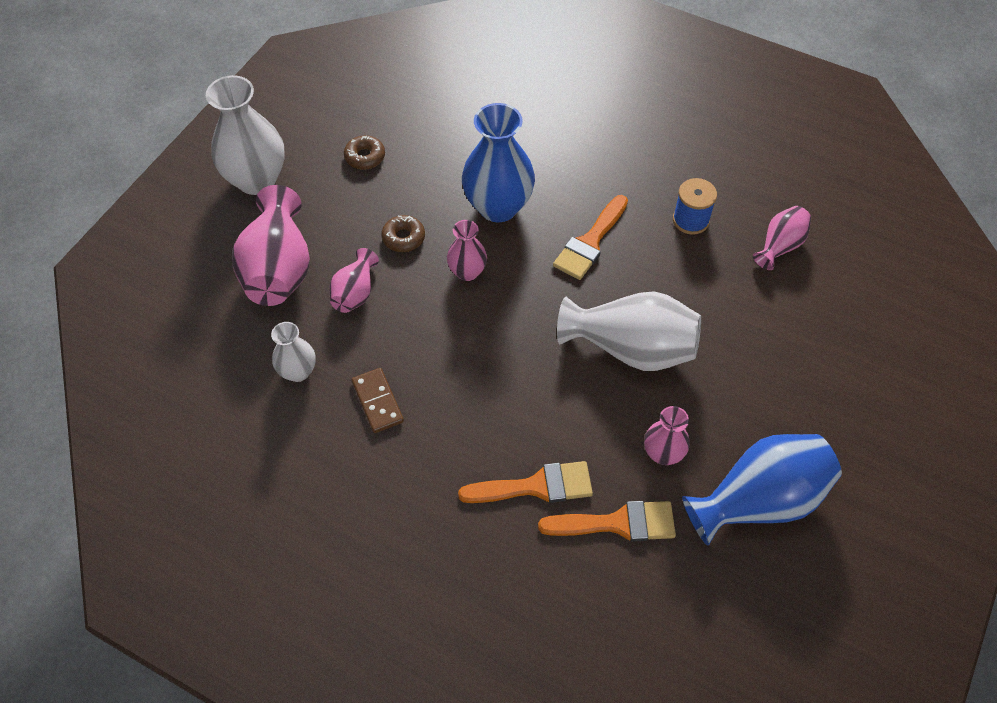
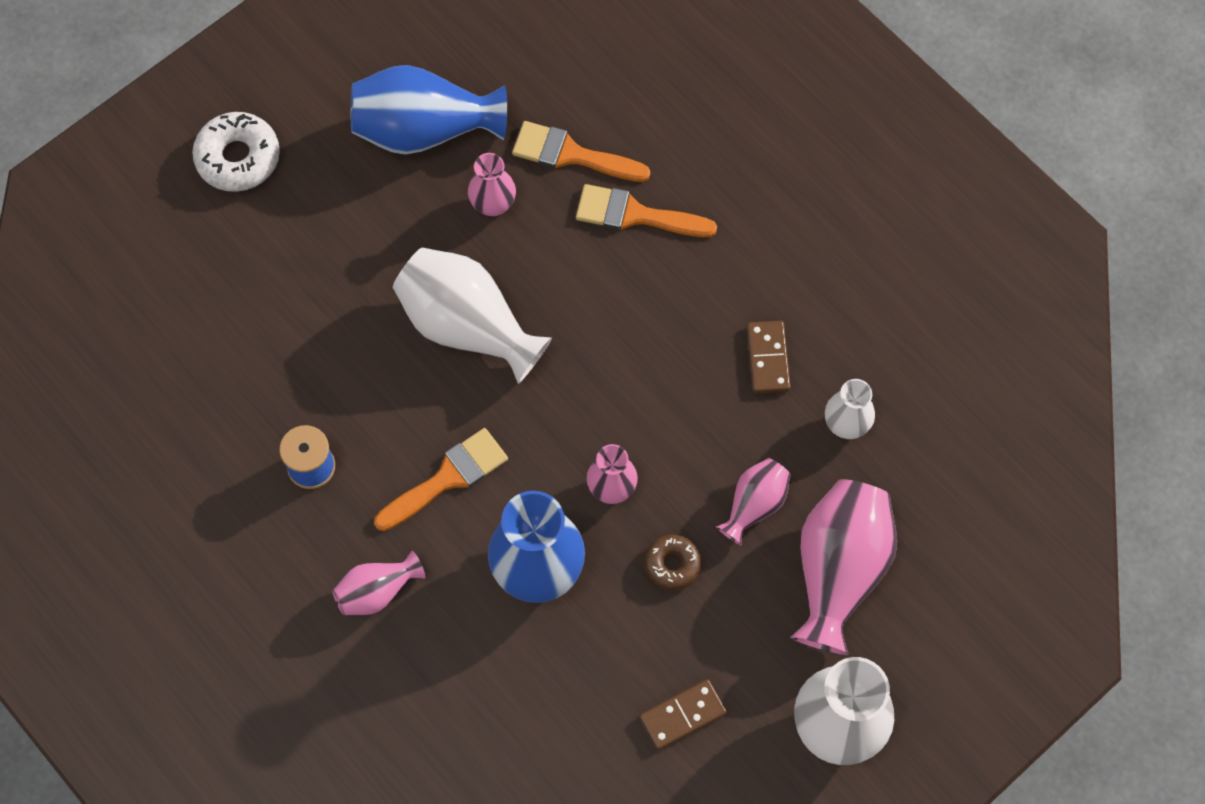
camera: 160 degrees left, 10 degrees up
(365, 157) = (682, 715): brown donut -> brown domino
(780, 246) = (228, 394): pink vase -> pink vase (377, 591)
(897, 420) = (238, 158): none -> white donut

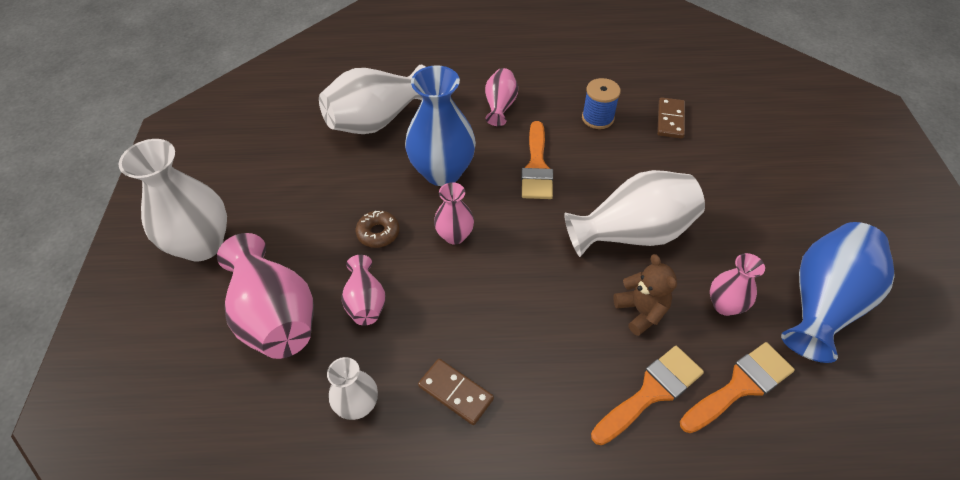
camera: 130 degrees right, 15 degrees down
(238, 158) = (853, 192): white donut -> none
(518, 716) = (377, 120): none -> white vase
(559, 266) = (641, 311): none -> brown teddy bear
(682, 715) = (297, 181): brown domino -> brown domino (670, 120)

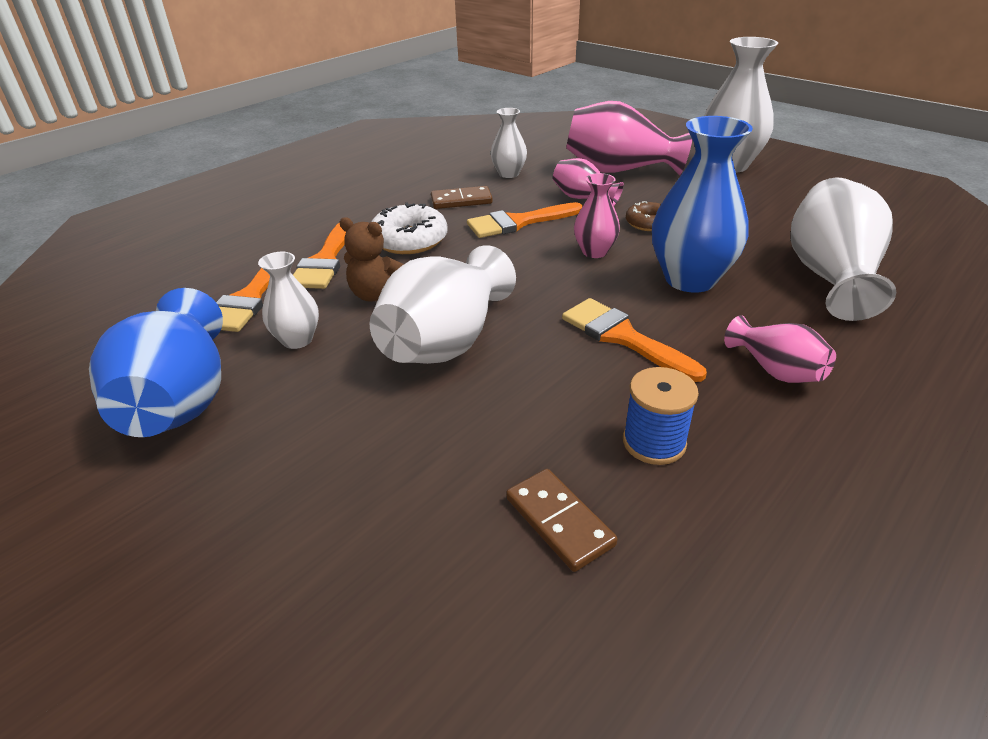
camera: 135 degrees right, 15 degrees down
(455, 313) = (518, 222): none -> orange brush
(560, 364) = (409, 240): none -> white donut
(724, 305) = (297, 340): pink vase -> white vase

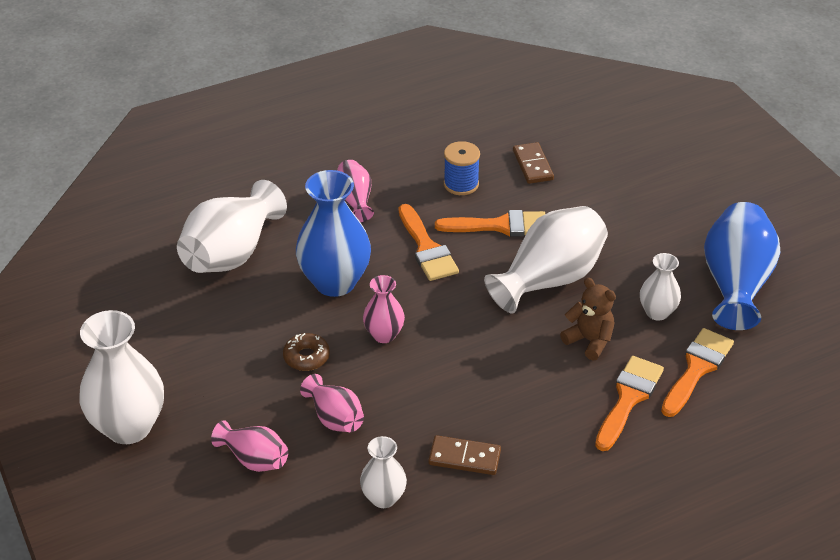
camera: 160 degrees left, 5 degrees up
(409, 240) = (542, 405): white donut -> none
(518, 222) = (425, 398): orange brush -> orange brush (500, 226)
(619, 170) = (254, 459): pink vase -> pink vase, size x0.54

